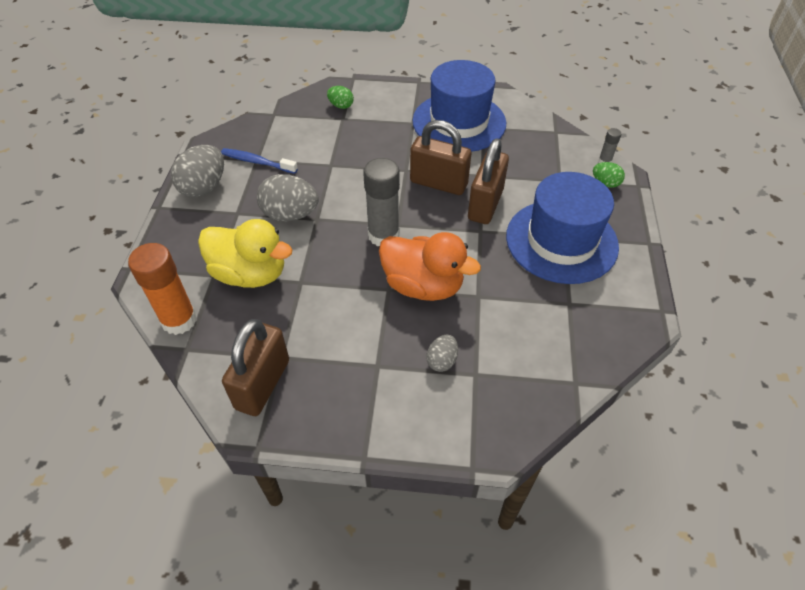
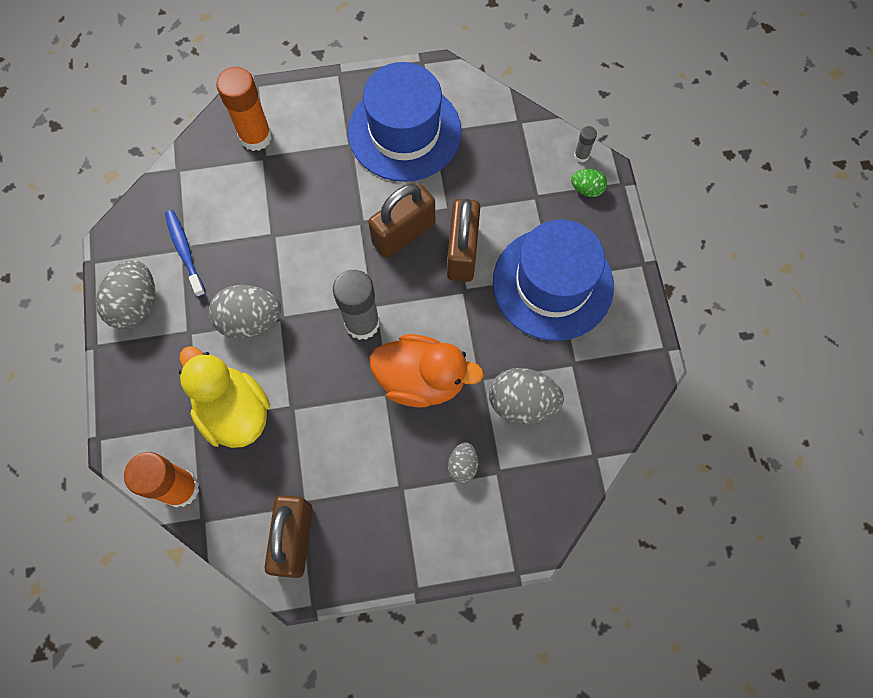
camera: 15 degrees left, 20 degrees up
(250, 274) = (234, 411): yellow duck -> yellow duck turned 135 degrees counterclockwise
(257, 162) = (185, 251): blue toothbrush -> blue toothbrush turned 60 degrees clockwise
(341, 106) = (256, 137): green egg -> orange glue stick
(438, 183) = (403, 233): brown padlock -> brown padlock turned 45 degrees counterclockwise
(512, 323) = (522, 402): none -> grey egg

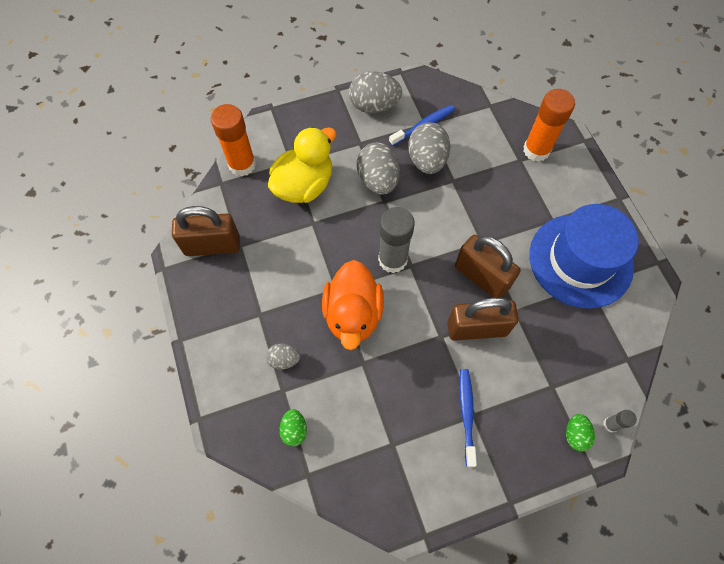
camera: 80 degrees right, 5 degrees down
(522, 402) = (347, 402): grey egg -> grey egg (427, 160)
(545, 464) = (294, 430): none -> green egg
(552, 284) = (466, 414): blue hat -> blue toothbrush

